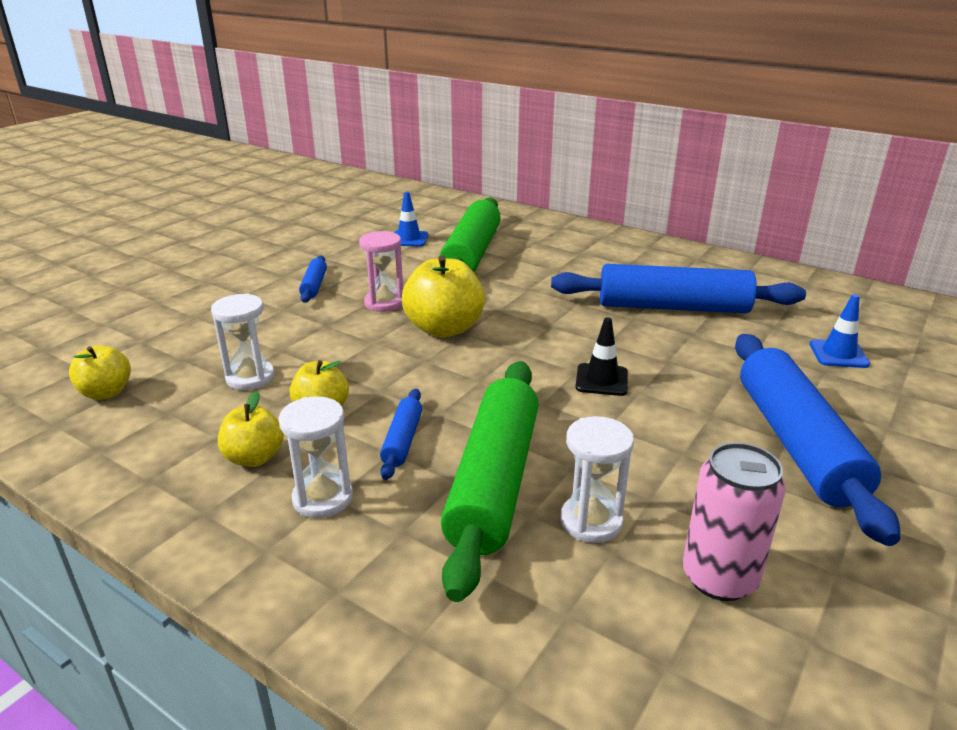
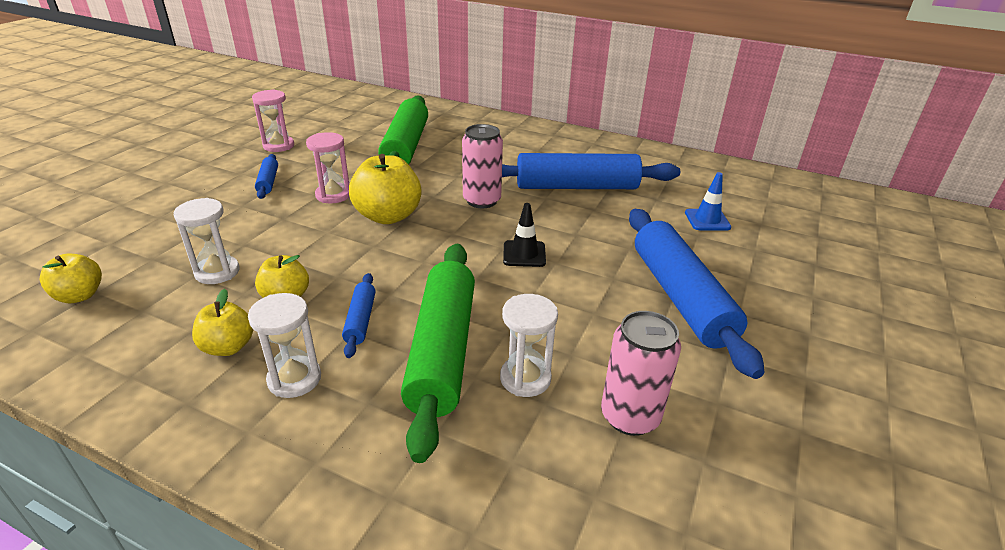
camera: 10 degrees left, 5 degrees up
(329, 248) = (278, 146): none -> pink hourglass
(409, 239) = (350, 135): blue traffic cone -> none
(555, 317) = (482, 200): none -> pink can

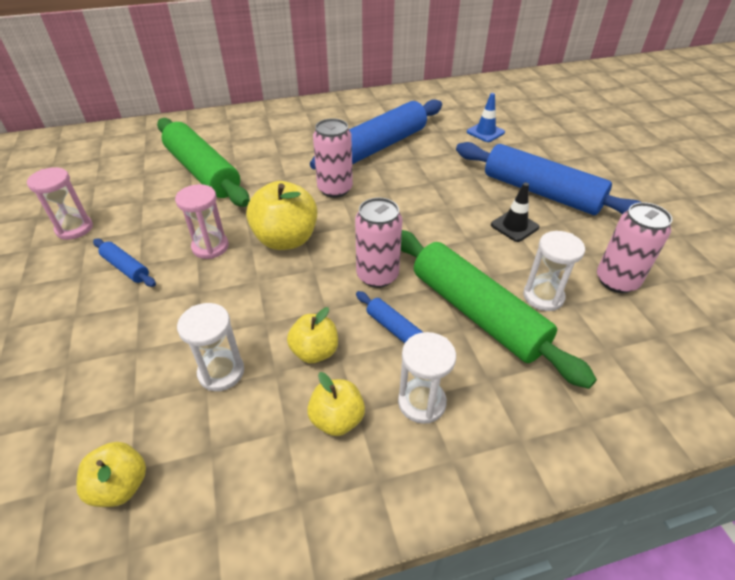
camera: 40 degrees left, 10 degrees up
(411, 276) = (377, 275): none -> pink can
(524, 254) = (422, 214): black traffic cone -> black traffic cone (514, 226)

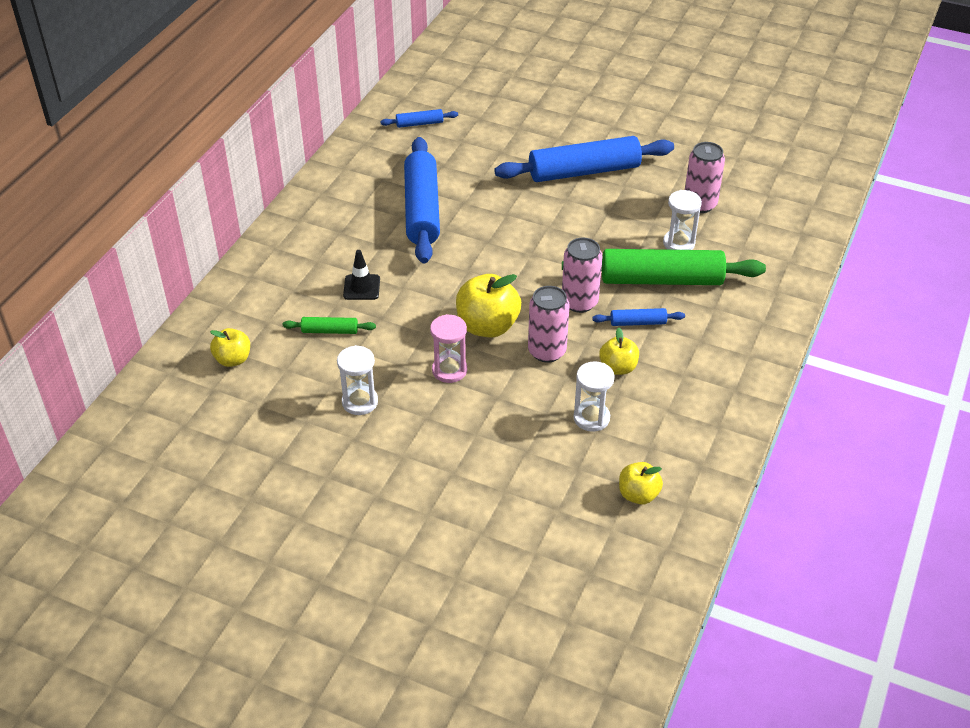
camera: 50 degrees left, 0 degrees up
(74, 228) = (327, 440): pink hourglass -> none
(126, 268) = (423, 426): blue rolling pin -> blue rolling pin (419, 123)
(203, 172) = (330, 331): green rolling pin -> green rolling pin, size x0.44
(335, 189) = (453, 268): pink can -> pink can (547, 351)
(337, 419) = (680, 385): yellow apple -> yellow apple (233, 359)
(421, 402) = (702, 344): white hourglass -> white hourglass (360, 402)
(485, 132) = (476, 144): blue traffic cone -> none
(514, 226) = (604, 209): black traffic cone -> black traffic cone (361, 287)

